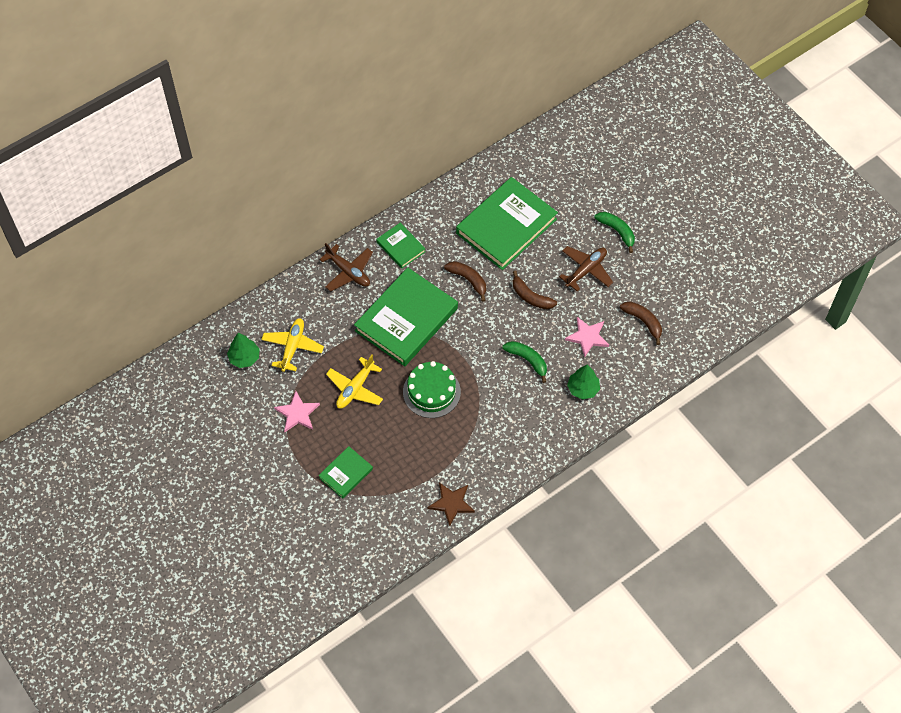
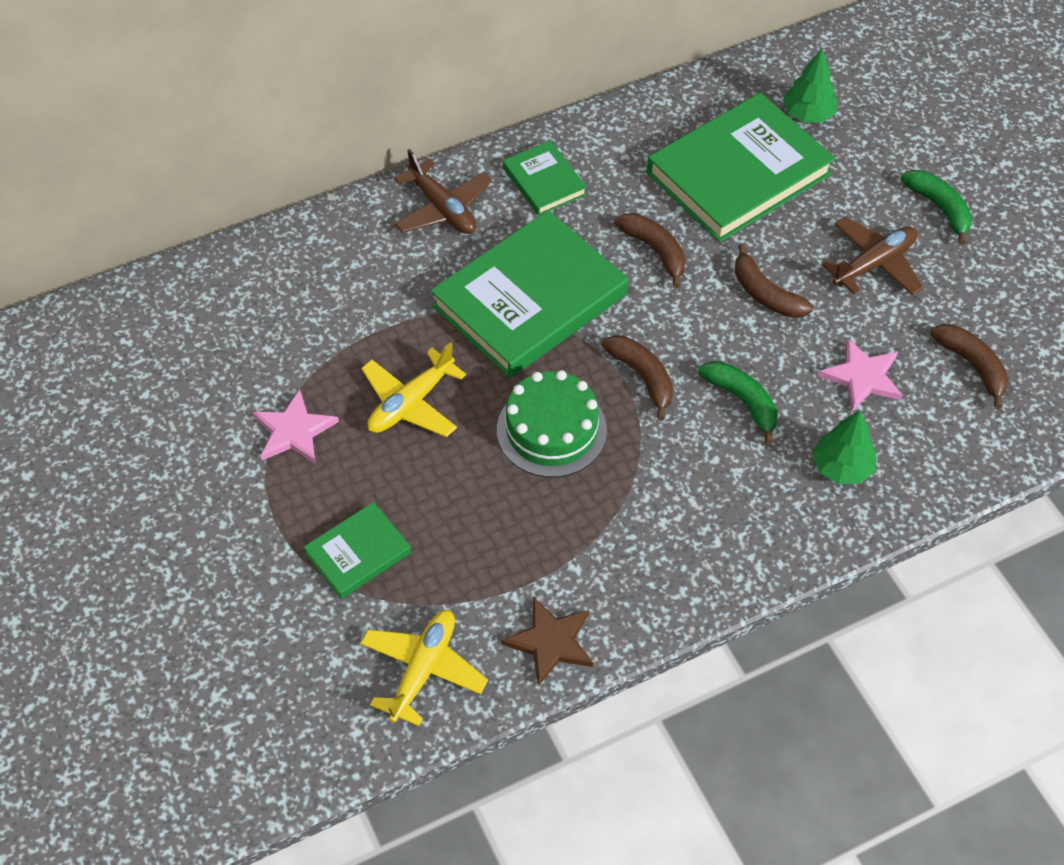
camera: 10 degrees right, 5 degrees down
(244, 358) = (223, 322): green tree -> green tree (808, 114)
(292, 347) = (314, 316): yellow plane -> yellow plane (423, 669)
(473, 354) = (642, 377): none -> brown banana

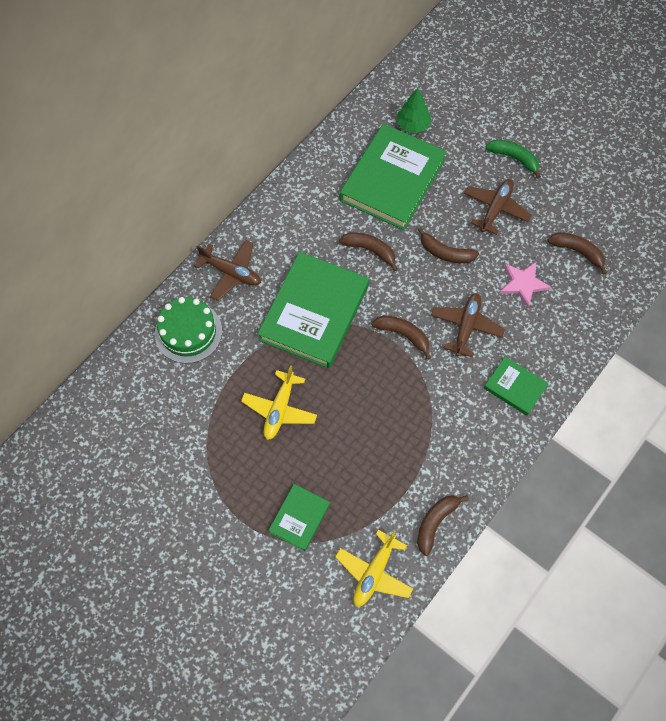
camera: 25 degrees left, 10 degrees up
(294, 431) = (220, 457): pink star -> none
(423, 669) = (374, 572): yellow plane -> yellow plane turned 150 degrees counterclockwise
(544, 181) = (282, 230): green book -> green book (515, 387)
(551, 430) = (369, 391): green cake -> green cake (188, 332)
(551, 642) = (435, 522): brown star -> brown banana
(742, 401) = (466, 327): green banana -> brown plane
(841, 467) = (538, 345): green tree -> none

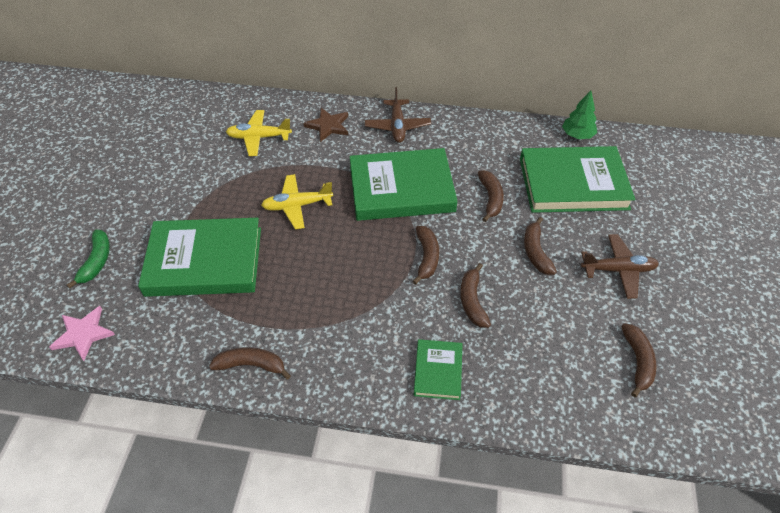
camera: 60 degrees right, 15 degrees down
(188, 332) = (328, 126): green cake -> brown star
(299, 518) = (204, 261): green book -> green book, size x2.05
(374, 572) = (177, 337): yellow plane -> yellow plane (259, 137)
(412, 125) = (641, 173): green tree -> green tree (577, 135)
(466, 327) = (472, 301): brown plane -> brown banana
(514, 158) = (687, 261): green banana -> green banana (97, 261)
(523, 283) = (558, 328): pink star -> pink star (83, 334)

